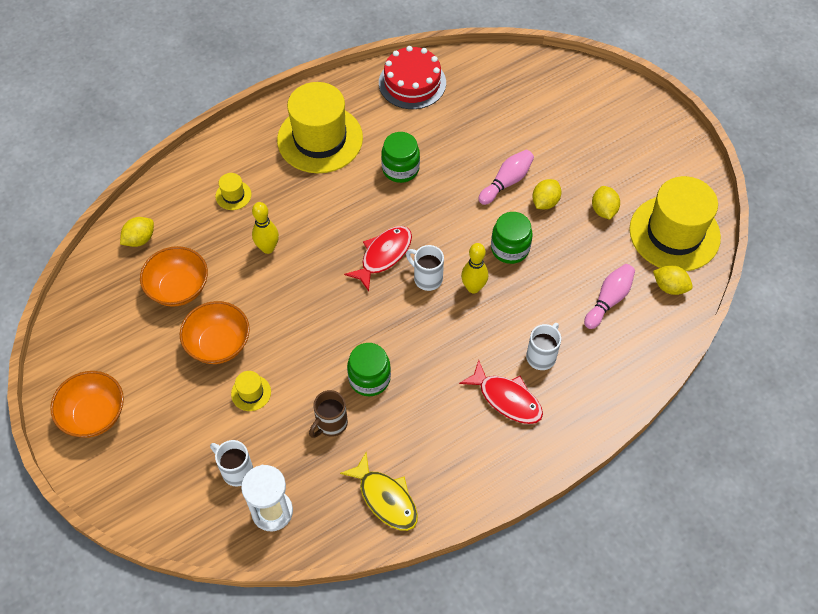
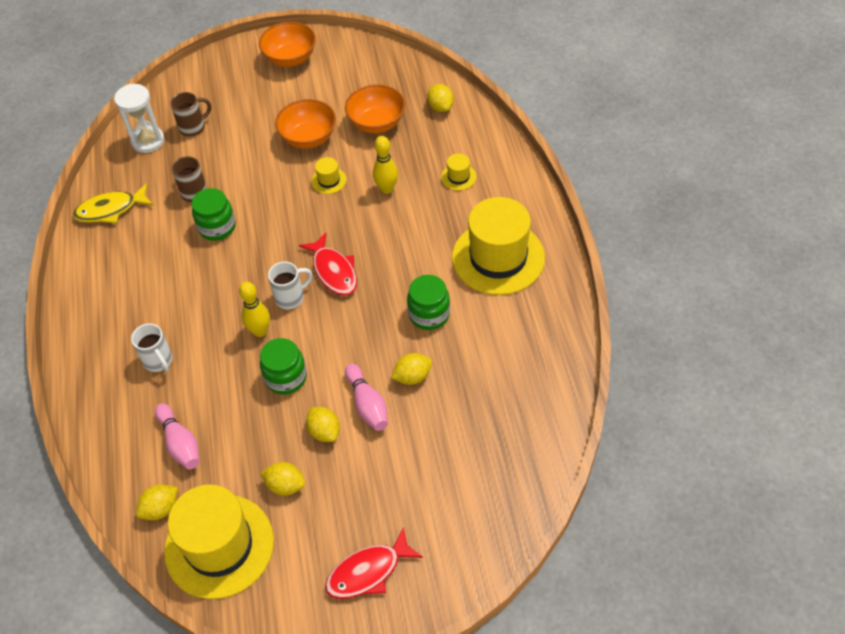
camera: 115 degrees right, 5 degrees down
(236, 470) = (193, 127): white mug -> brown mug
(251, 393) = (252, 149): yellow hat -> yellow hat (329, 180)
(412, 83) = (544, 360): red cake -> none
(466, 161) = (412, 377): none -> yellow lemon
(507, 399) = (137, 319): red fish -> red fish (368, 572)

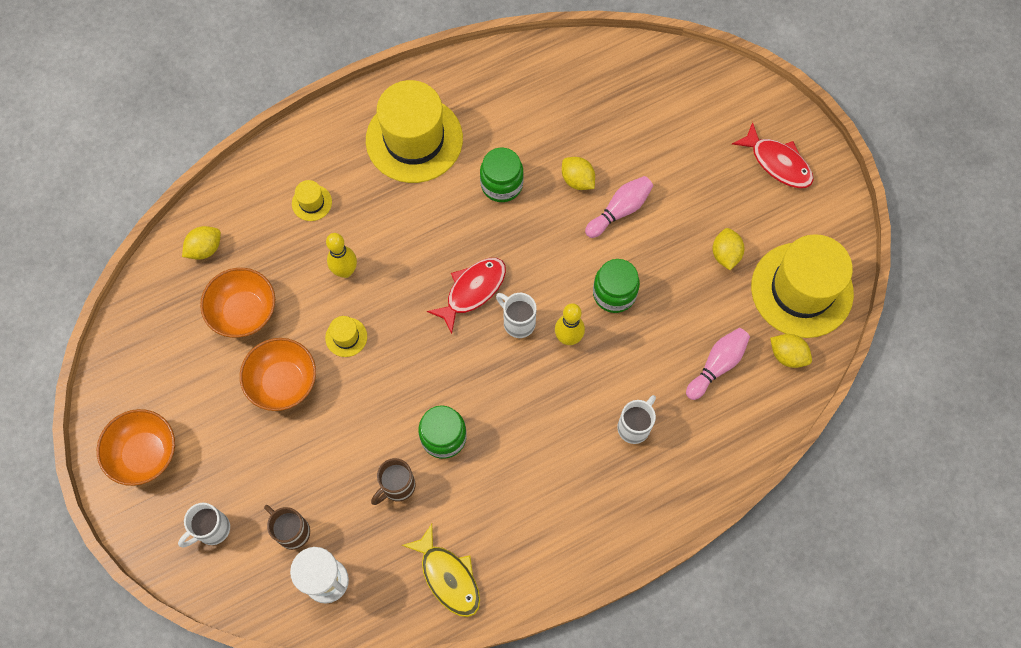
camera: 110 degrees left, 15 degrees up
(218, 86) = (211, 529): none -> white mug
(324, 431) = (660, 239): yellow lemon -> none

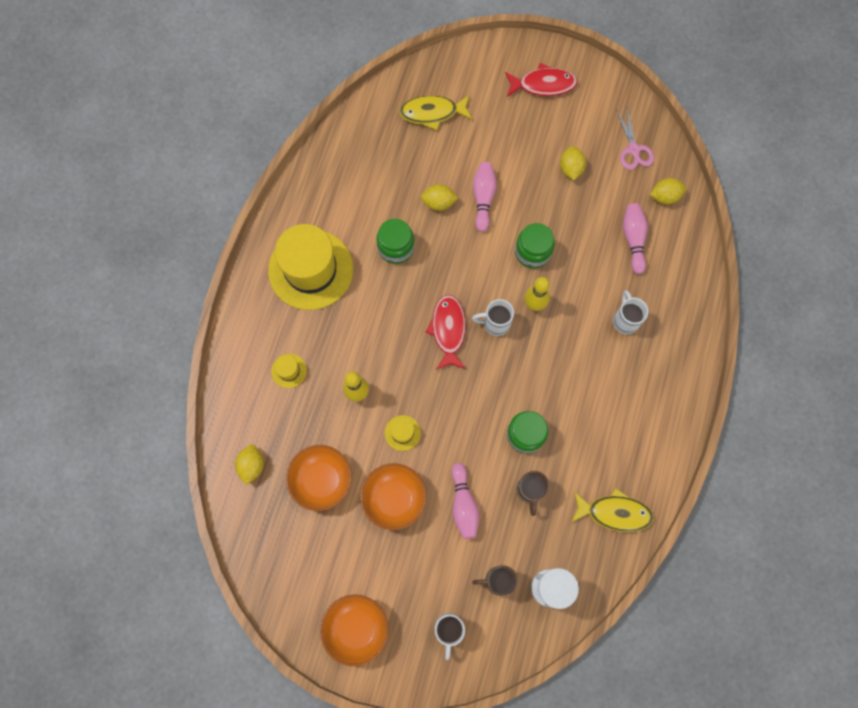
camera: 45 degrees left, 5 degrees up
(332, 442) = (463, 504): none -> pink bowling pin
(652, 102) = (432, 113): none -> yellow fish
(725, 254) = (571, 168): yellow lemon -> yellow lemon turned 45 degrees clockwise
(802, 290) = (633, 150): yellow hat -> pink scissors

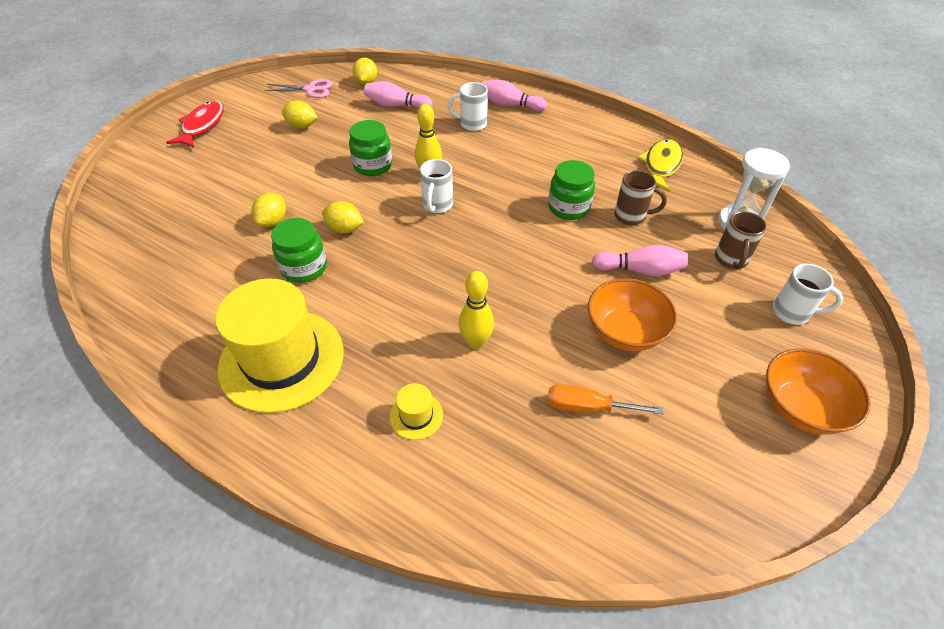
camera: 75 degrees left, 25 degrees down
(251, 465) = (549, 497): yellow lemon -> yellow lemon (345, 229)
(321, 480) = (588, 407): orange bowl -> orange screwdriver
(402, 433) = (541, 307): yellow hat -> none
(432, 113) = (163, 205): yellow fish -> none
(448, 330) = (429, 243): red fish -> none
(483, 198) = (292, 187): pink bowling pin -> pink bowling pin (510, 105)

